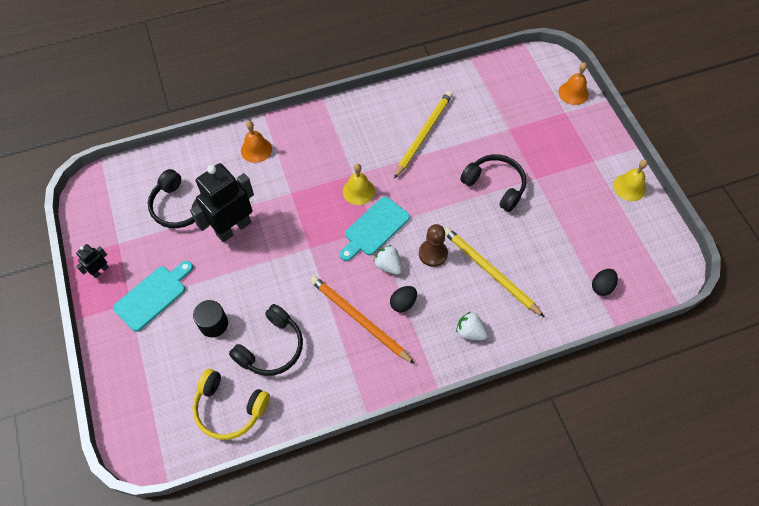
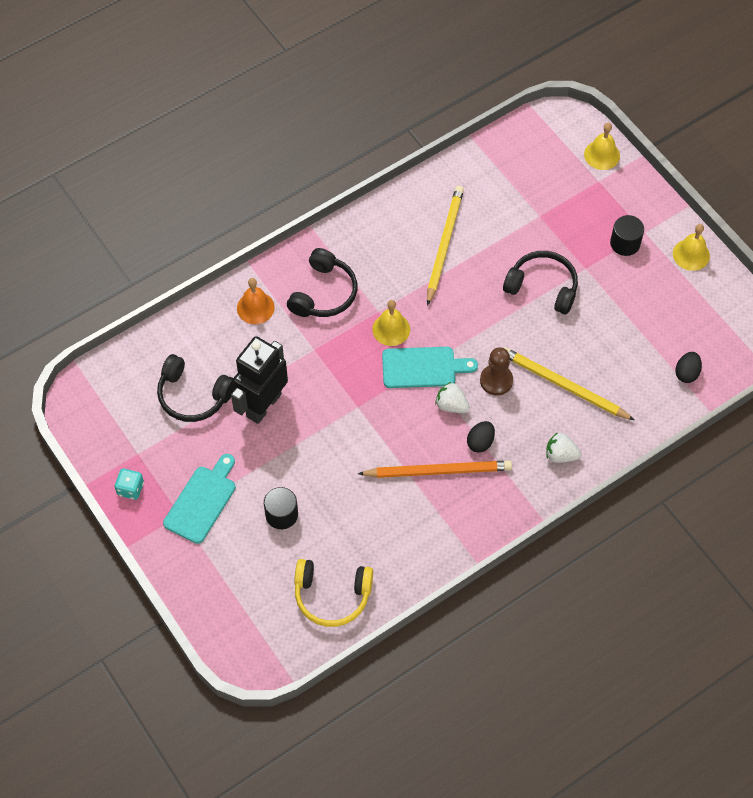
camera: 15 degrees left, 0 degrees up
(100, 271) = (130, 489): black robot -> turquoise dice
(272, 348) = (354, 523): black headphones -> black headphones (324, 293)
(359, 319) = (438, 471): orange pencil -> orange pencil turned 150 degrees clockwise
(374, 228) = (423, 367): turquoise cutting board -> turquoise cutting board turned 120 degrees counterclockwise
(573, 93) = (602, 155): orange bell -> yellow bell
(574, 166) = (625, 243): none -> black cylinder

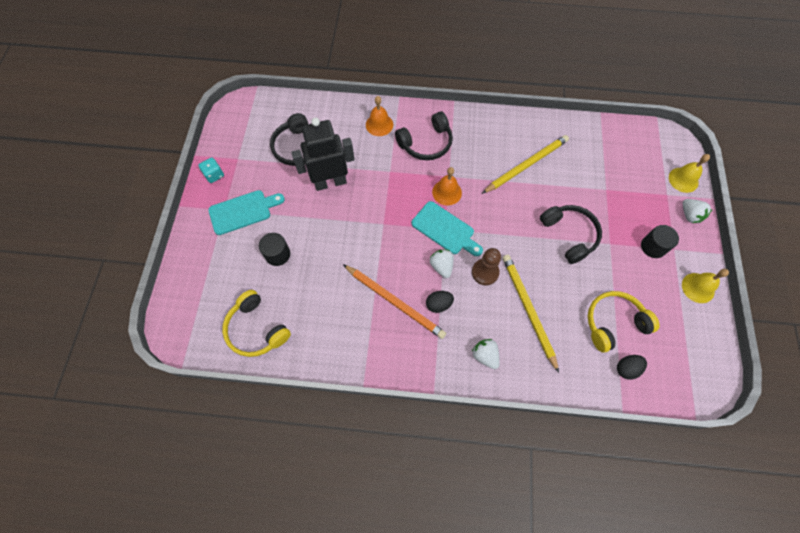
camera: 40 degrees right, 5 degrees up
(391, 329) = (447, 192): yellow bell -> orange bell
(633, 188) = (689, 215): none -> white strawberry
(645, 341) = (613, 323): none -> yellow headphones

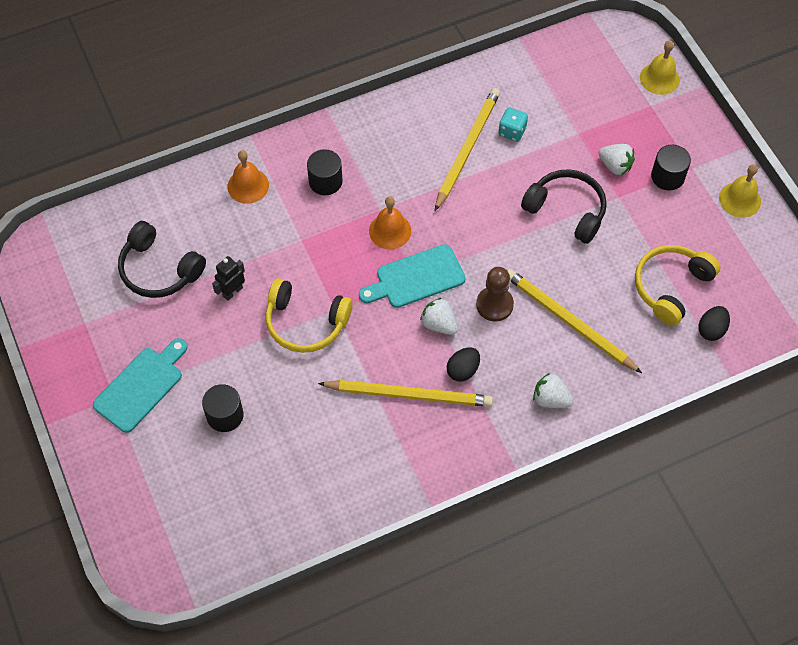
camera: 30 degrees left, 5 degrees down
(214, 175) = (67, 360): turquoise dice -> turquoise dice (512, 131)
(256, 329) = (260, 517): yellow headphones -> yellow headphones (305, 323)
(330, 182) = (232, 292): black robot -> black robot, size x0.46
(395, 302) = (409, 395): orange pencil -> yellow pencil
(426, 143) = (325, 181): black headphones -> black cylinder
(445, 229) = (416, 278): turquoise cutting board -> turquoise cutting board turned 150 degrees clockwise
(689, 215) = (688, 119): white strawberry -> white strawberry (615, 166)

